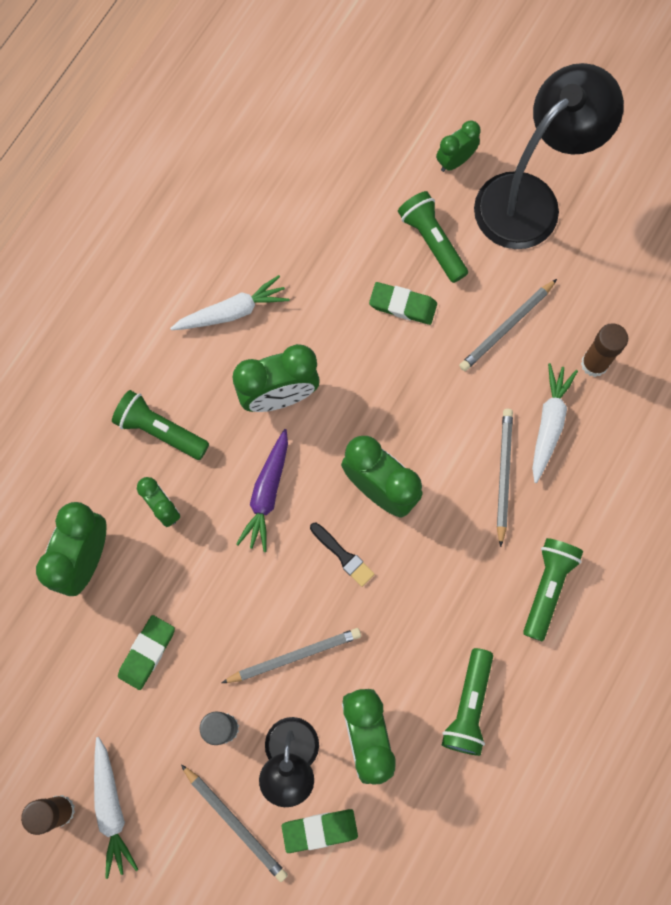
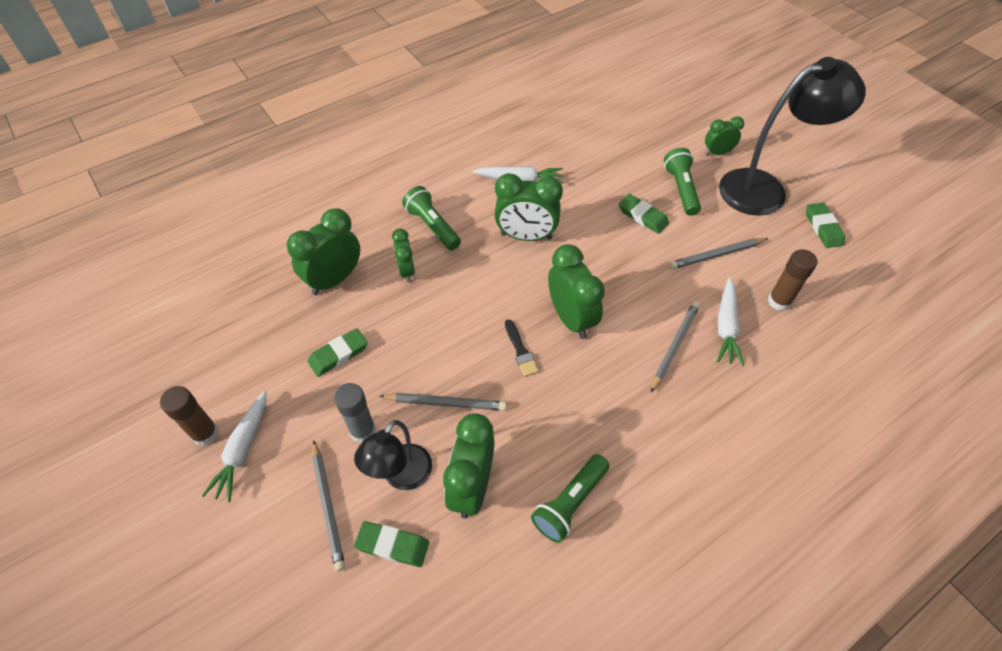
camera: 25 degrees right, 20 degrees down
(267, 493) = (485, 289): purple carrot -> none
(547, 587) = (679, 440): green flashlight -> none
(549, 424) = (726, 326): white carrot -> white carrot turned 150 degrees clockwise
(612, 233) = (823, 228): none -> green eraser

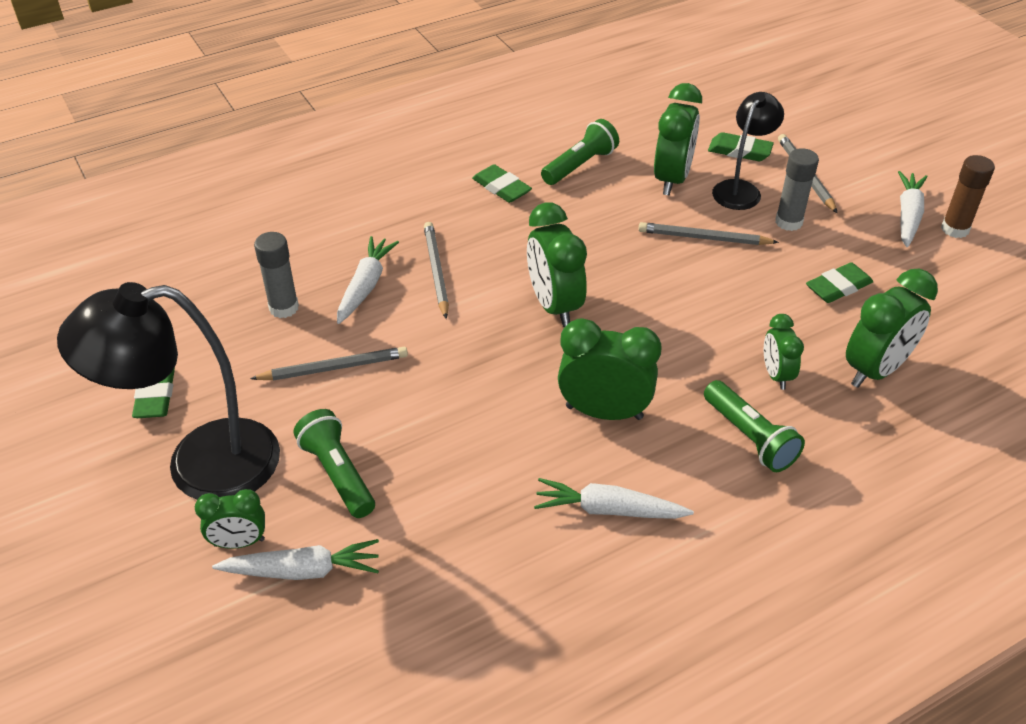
camera: 175 degrees left, 10 degrees down
(520, 350) = (620, 278): black brush -> none
(642, 216) = (418, 431): green eraser -> green eraser (501, 187)
(674, 346) = (436, 271): grey pencil -> grey pencil turned 135 degrees clockwise
(677, 143) = (302, 570): none -> white carrot
(681, 189) = (338, 474): green flashlight -> green flashlight turned 150 degrees clockwise
(779, 301) = (284, 308): brown glue stick -> grey glue stick

